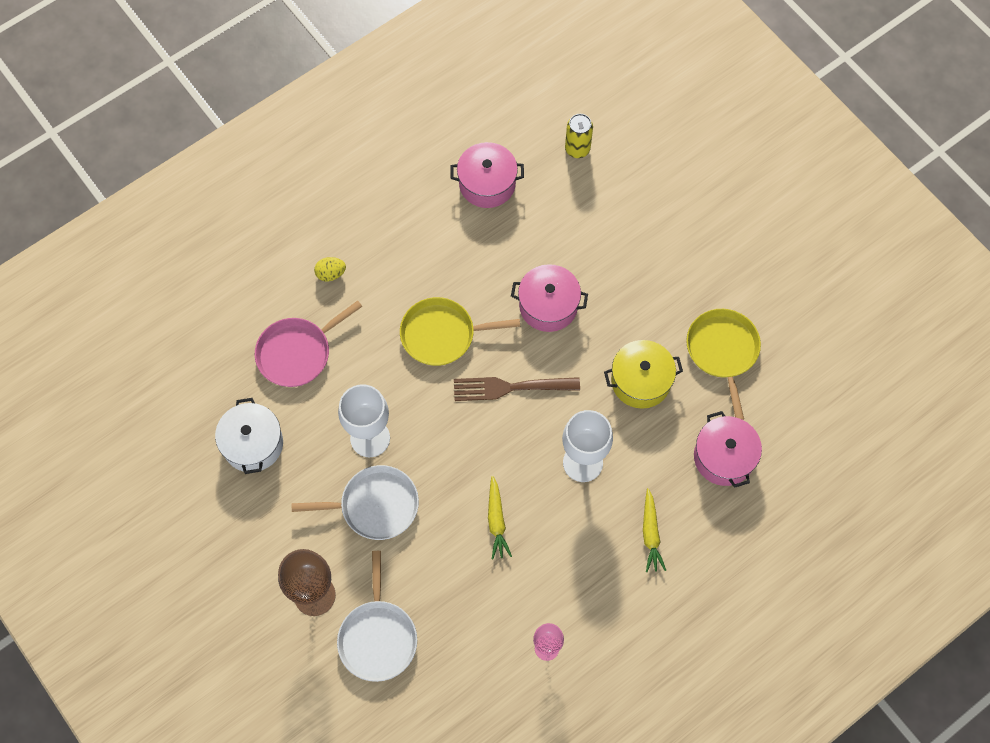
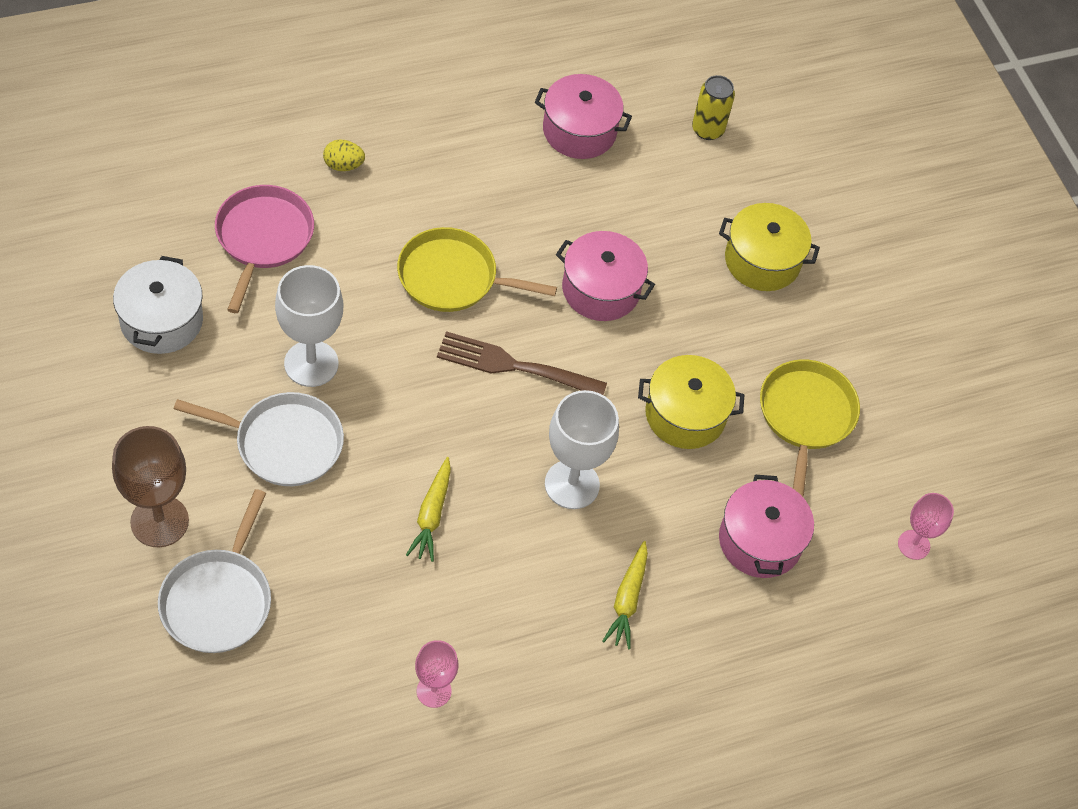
camera: 10 degrees right, 10 degrees down
(297, 353) = (263, 238): pink pan -> pink pan turned 120 degrees clockwise
(652, 241) = (762, 261): none -> yellow pot
(827, 421) = (913, 545): none -> pink goblet

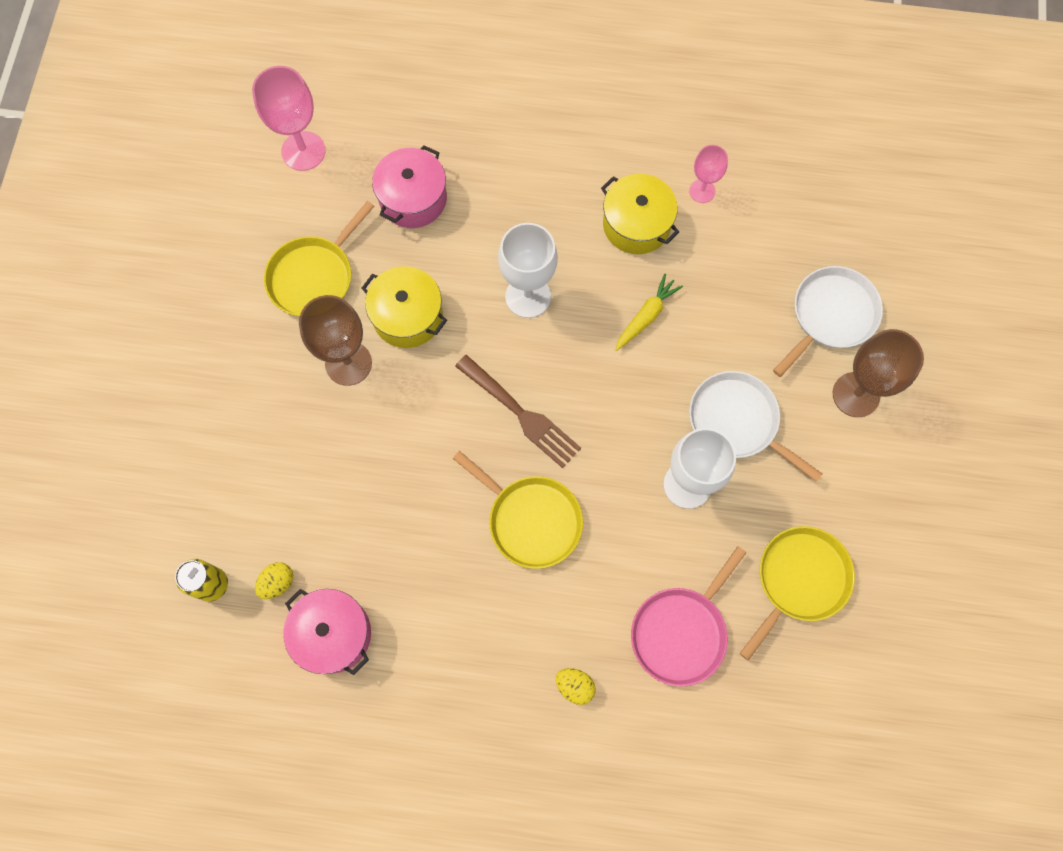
camera: 145 degrees left, 15 degrees up
(162, 320) = (799, 579): white pot -> yellow pan
(600, 290) = (410, 455): pink pot -> none
(627, 600) = (534, 197): yellow carrot -> none
(653, 150) = (277, 583): none -> yellow egg
(714, 347) = (348, 363): none -> brown goblet
(762, 261) = (255, 426): yellow pot -> yellow pot (636, 224)
(913, 545) = (303, 151): pink goblet -> pink goblet, size x1.70

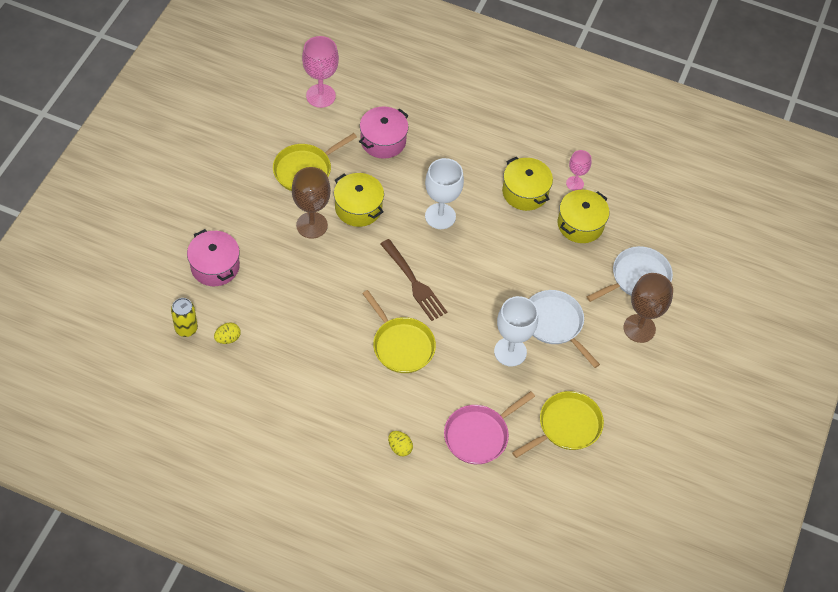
camera: 10 degrees right, 15 degrees down
(333, 634) = (254, 377): pink pot -> pink pot (215, 266)
(646, 316) = (514, 247): yellow carrot -> none
(728, 253) = (580, 224): none -> yellow pot

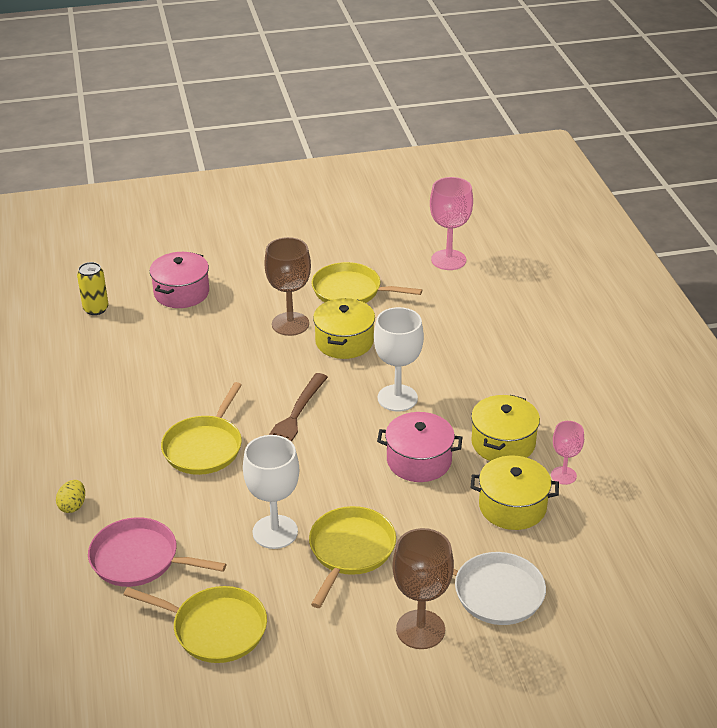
camera: 60 degrees right, 20 degrees down
(228, 338) = (107, 336): yellow egg -> none
(383, 141) = (444, 319): pink pot -> pink pot (419, 460)
(554, 323) = (350, 550): white pan -> yellow pan

